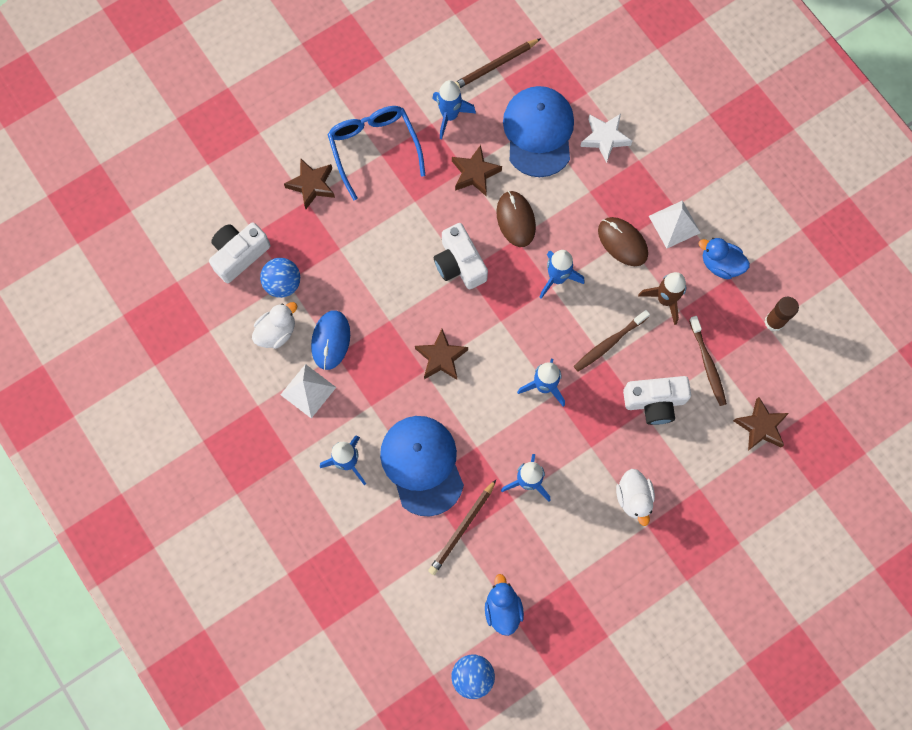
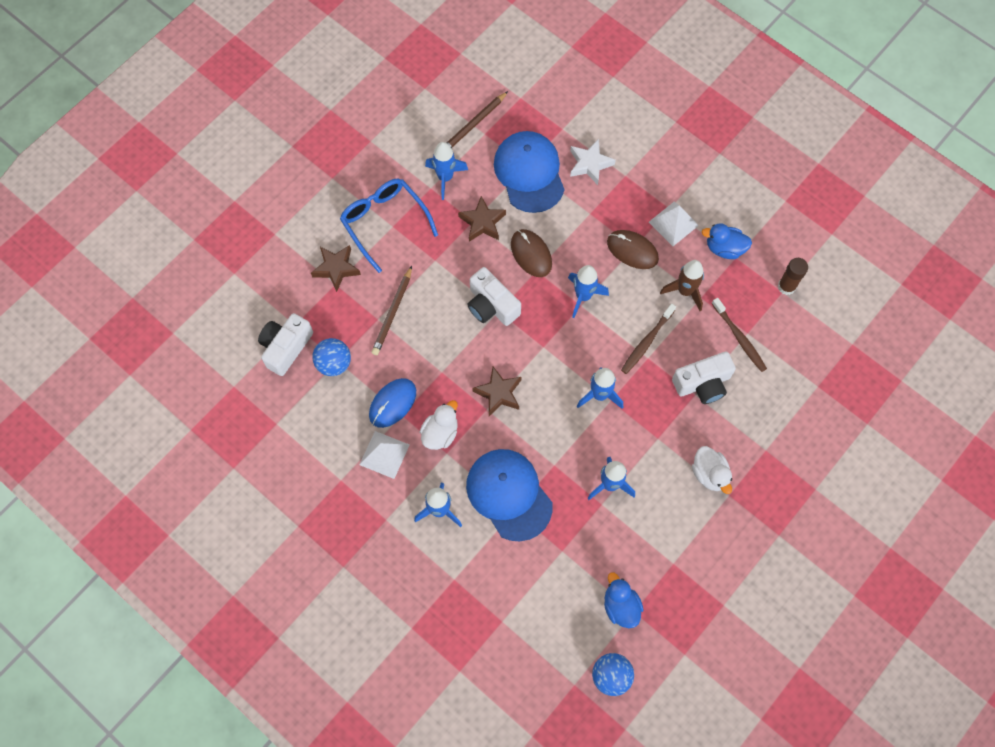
camera: 15 degrees left, 5 degrees down
(276, 332) = (340, 408): white duck -> white duck (440, 433)
(331, 340) = (392, 403): blue mouse -> blue mouse turned 45 degrees clockwise
(462, 528) = (562, 543): brown pencil -> brown pencil (392, 313)
(760, 426) = (802, 381): brown star -> none

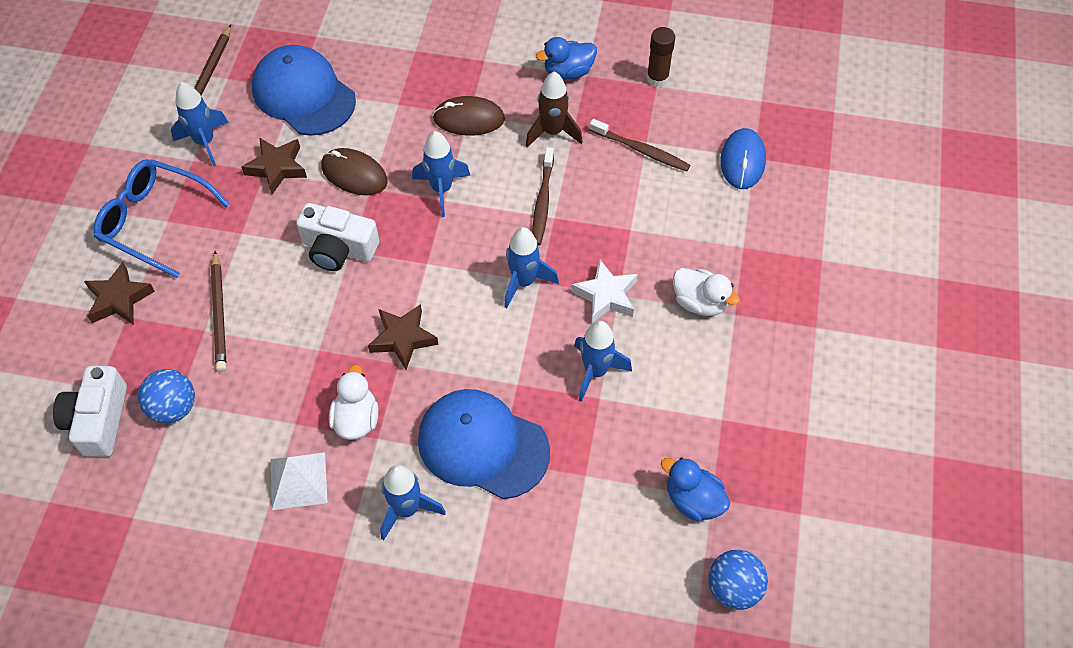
camera: 30 degrees left, 10 degrees down
(392, 403) = (276, 416): blue mouse -> blue mouse (742, 161)
(590, 164) = (368, 56): white star -> white star (606, 295)
(673, 223) = (498, 73): white pyramid -> none
(703, 383) = (631, 214): white camera -> none

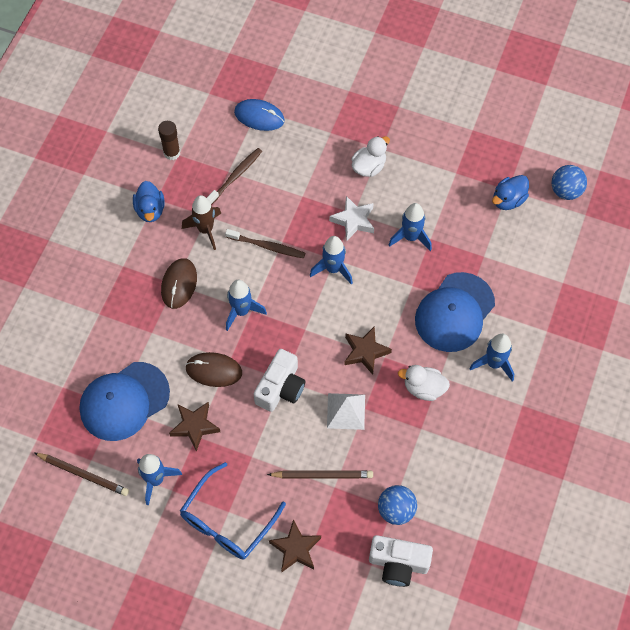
camera: 80 degrees left, 5 degrees up
(298, 480) = (464, 429): white pyramid -> white pyramid (346, 411)
(354, 174) = (214, 370): brown mouse -> brown mouse turned 60 degrees clockwise

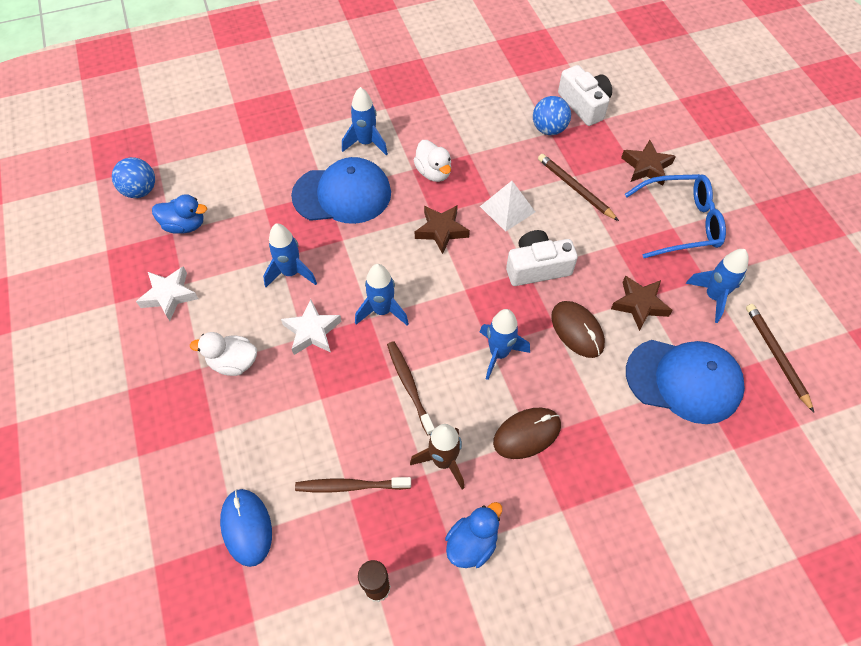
camera: 130 degrees left, 5 degrees down
(452, 161) = (169, 295): none -> white star

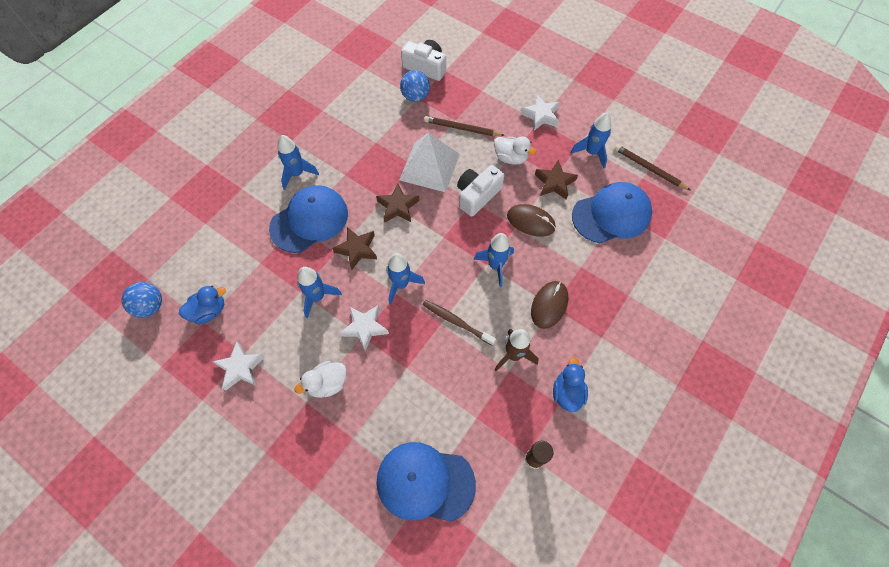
camera: 35 degrees left, 5 degrees up
(246, 527) = (425, 482): blue mouse -> blue cap
(350, 486) = (469, 409): brown toothbrush -> none
(433, 172) = (361, 169): white duck -> white duck (511, 158)
(507, 209) = (429, 167): white pyramid -> white pyramid, size x1.57
(646, 167) = (495, 90): brown star -> brown star (357, 249)
(681, 223) = (541, 116): blue glasses -> white star

